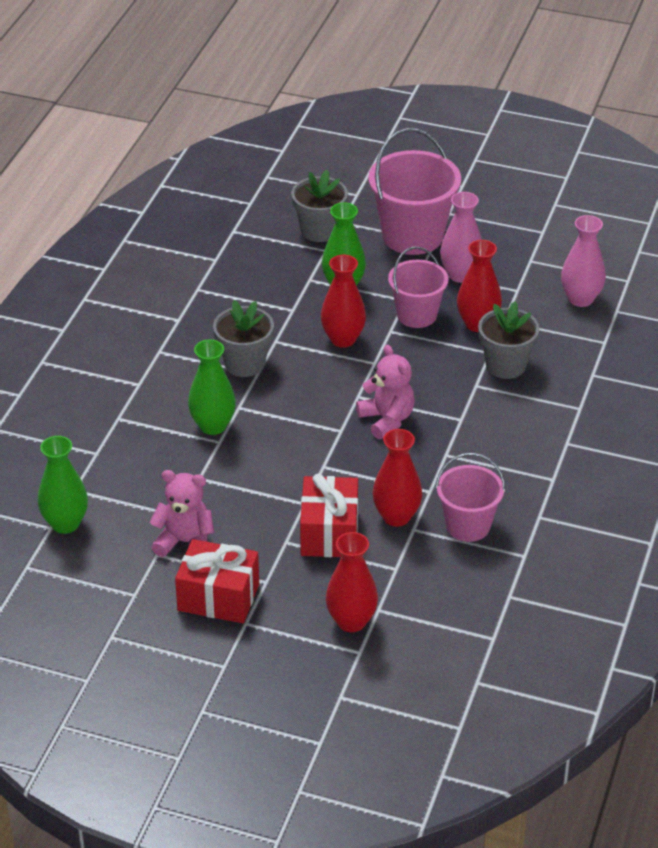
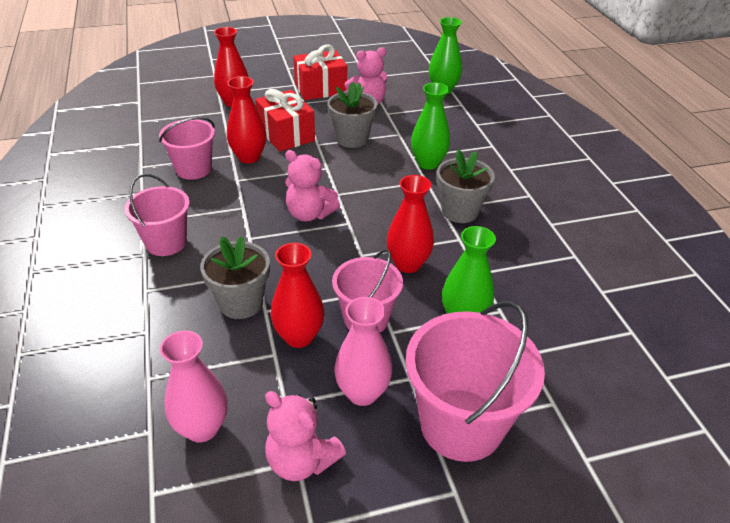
camera: 145 degrees right, 0 degrees up
(319, 230) = (559, 377): grey flower pot -> grey flower pot (352, 139)
(527, 259) = (301, 460): none -> pink teddy bear
(541, 446) = (166, 242): none -> pink bucket

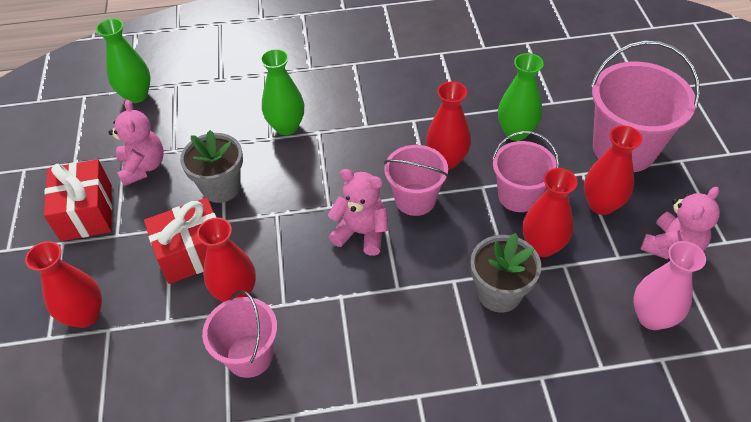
camera: 80 degrees left, 10 degrees up
(166, 242) = (399, 373): pink bucket -> pink bucket (415, 199)
(309, 214) = (361, 233): pink teddy bear -> pink teddy bear turned 105 degrees counterclockwise
(362, 393) = (601, 204): pink vase -> red vase
(459, 211) = (372, 114): grey flower pot -> none

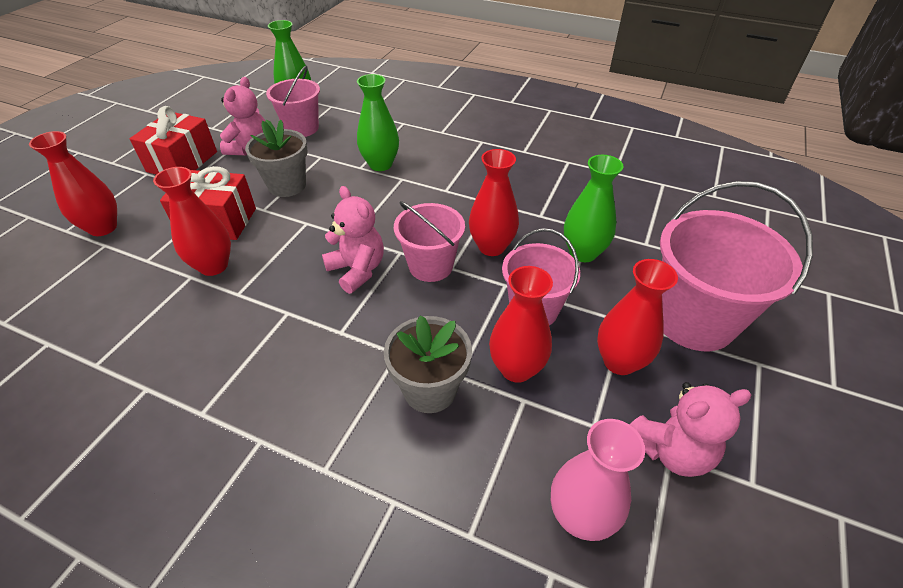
camera: 30 degrees right, 5 degrees down
(249, 355) = (169, 319): pink bucket -> pink bucket (301, 128)

